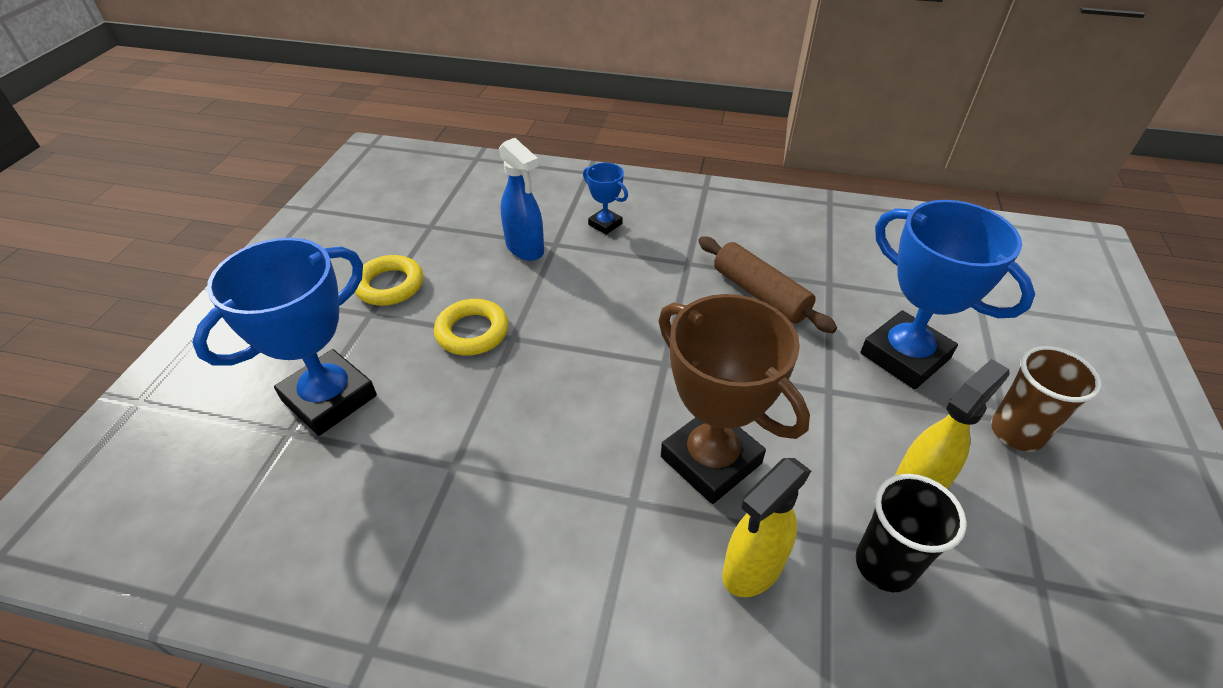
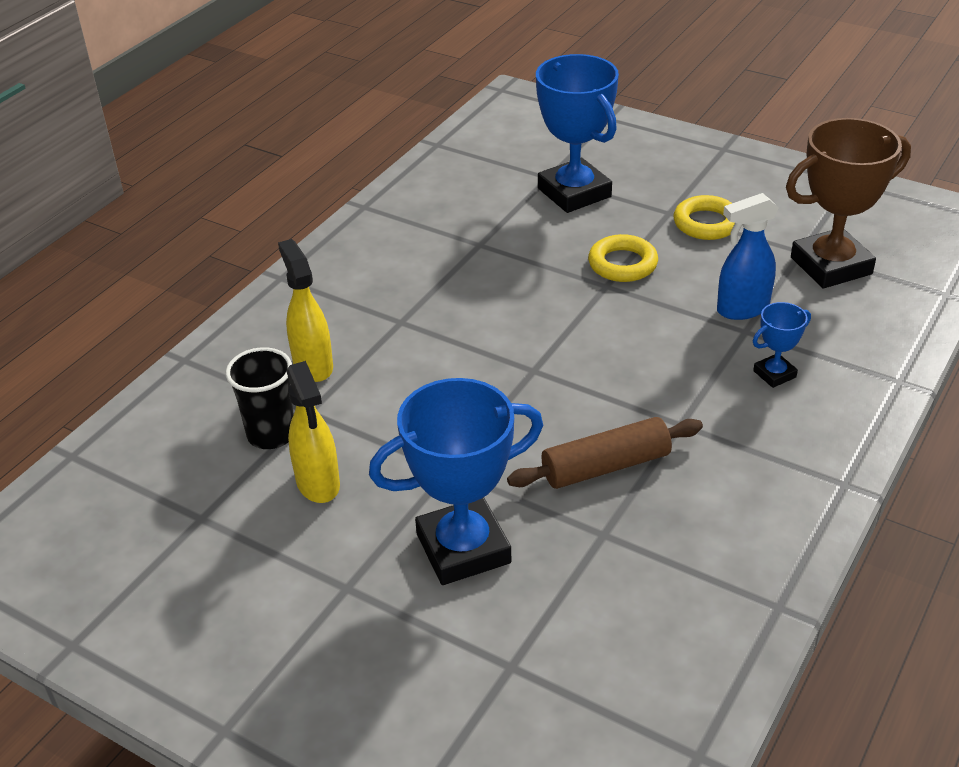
camera: 110 degrees right, 5 degrees down
(711, 460) = (413, 370): brown trophy -> brown trophy (831, 266)
(1016, 432) = (328, 587): brown cup -> none

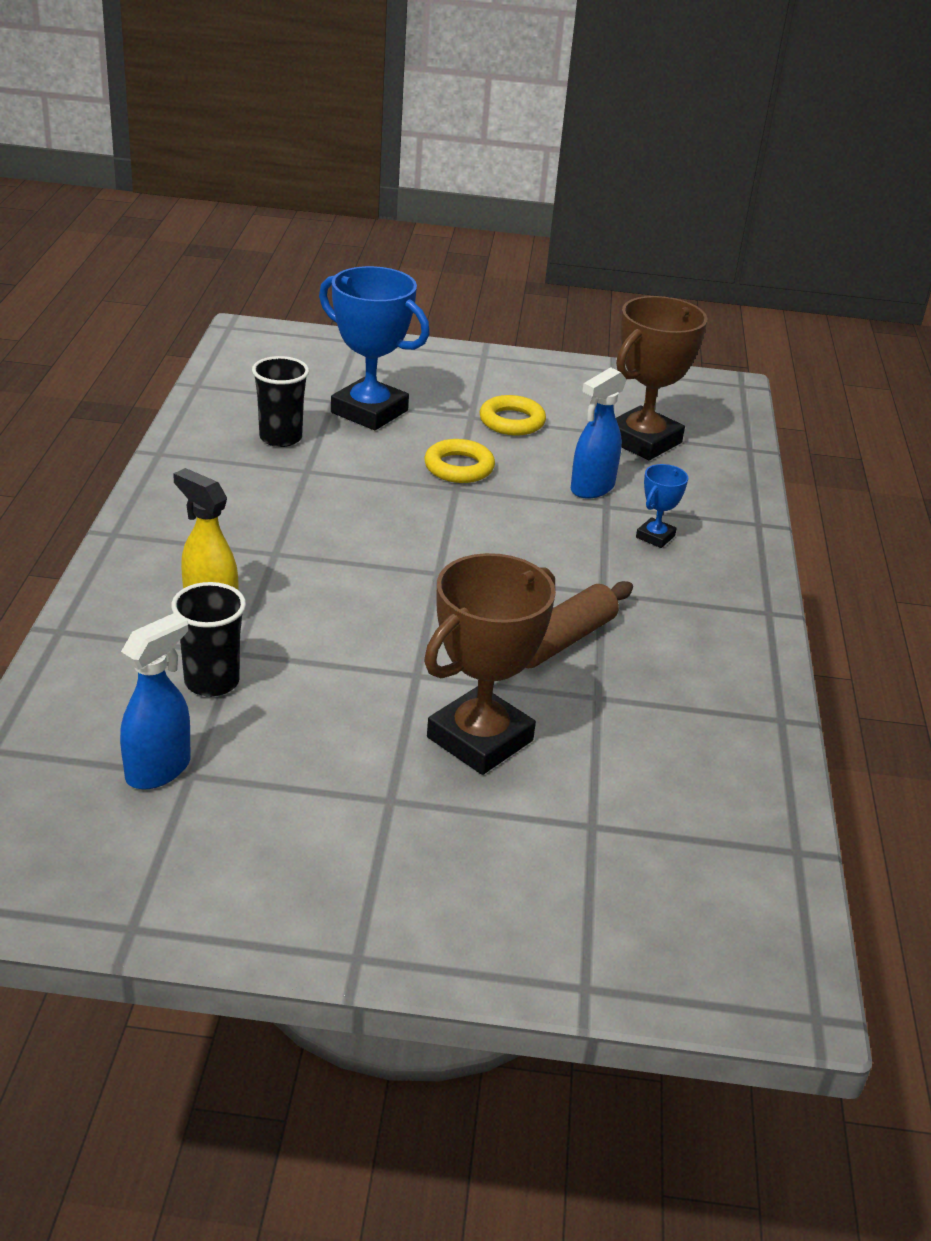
camera: 30 degrees left, 5 degrees down
(180, 506) = (159, 769): none -> blue spray bottle
(318, 484) = (295, 716): yellow spray bottle -> none
(463, 548) = (480, 739): blue trophy -> brown trophy
(477, 207) = (280, 438): none -> black cup

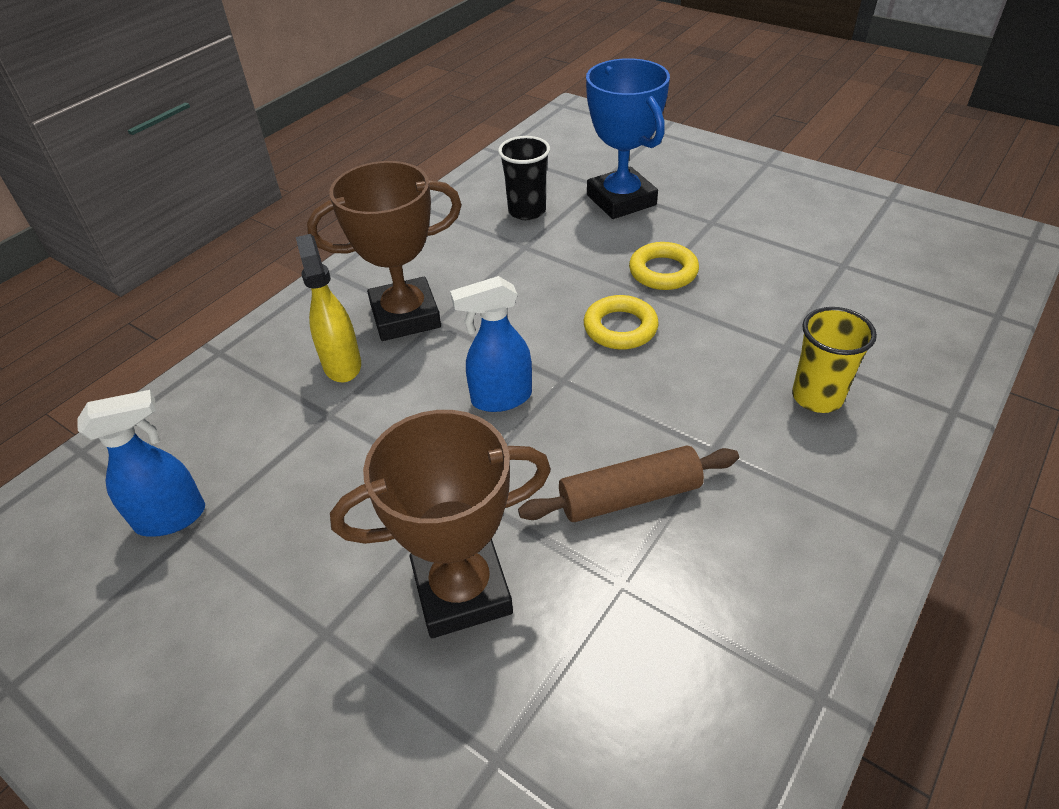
camera: 35 degrees right, 10 degrees up
(212, 682) = (284, 439): black cup -> none
(512, 421) = (748, 234): yellow ring -> yellow ring (620, 328)
(592, 488) = (783, 323): blue spray bottle -> blue spray bottle (500, 398)
(643, 441) = (875, 281): brown trophy -> brown trophy (405, 316)
(655, 537) = (817, 397): blue trophy -> yellow cup

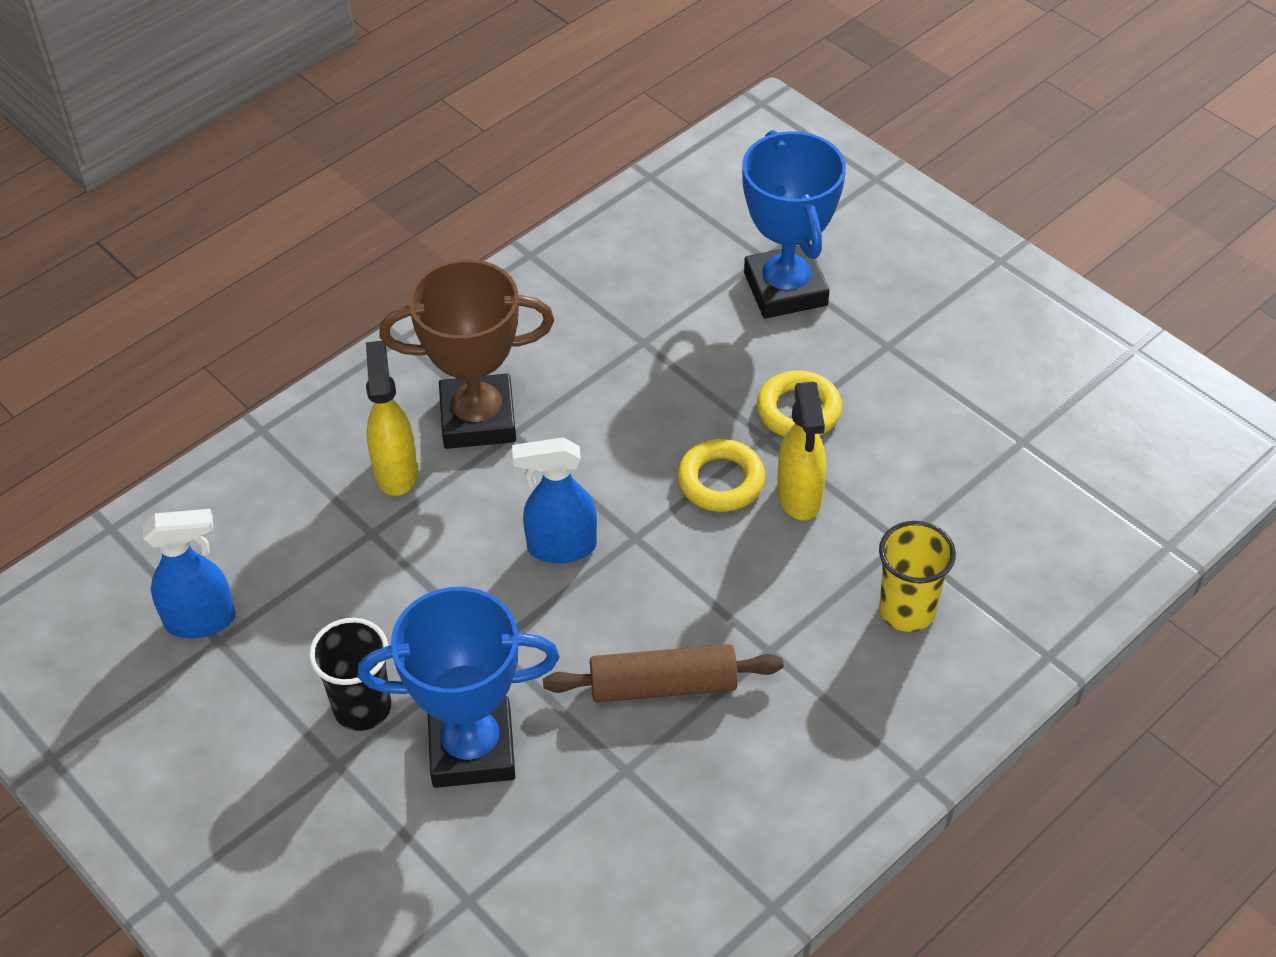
camera: 10 degrees right, 5 degrees up
(462, 590) = (472, 749): brown trophy -> blue trophy
(527, 211) = (660, 286): black cup -> black cup (362, 707)
(689, 328) = (799, 497): none -> yellow spray bottle

